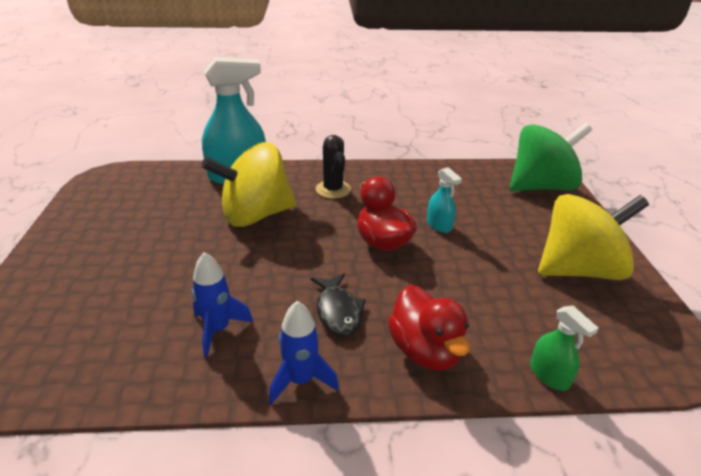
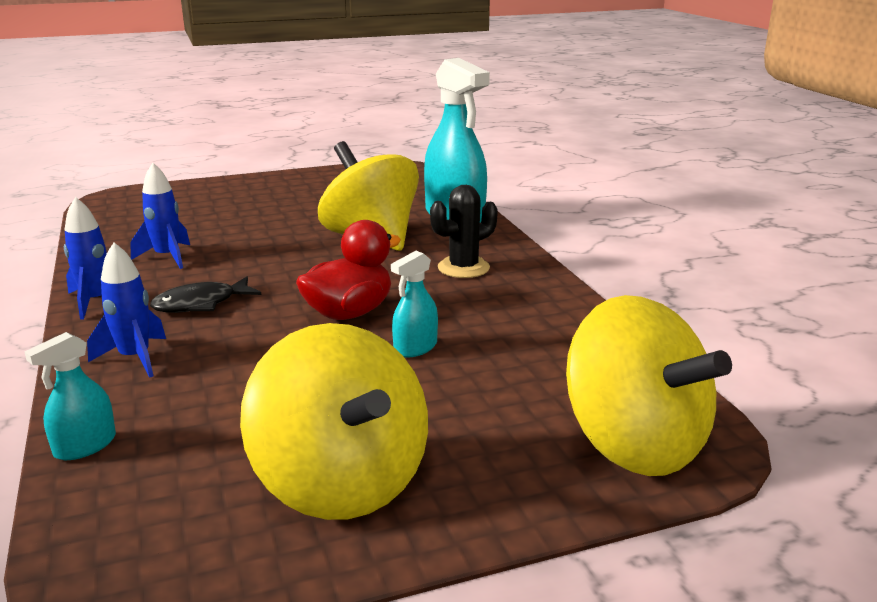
camera: 75 degrees right, 10 degrees down
(425, 351) = (135, 358): red duck -> blue rocket
(541, 187) = (634, 444): green spinning top -> yellow spinning top
(549, 375) = (85, 446): green spray bottle -> turquoise spray bottle

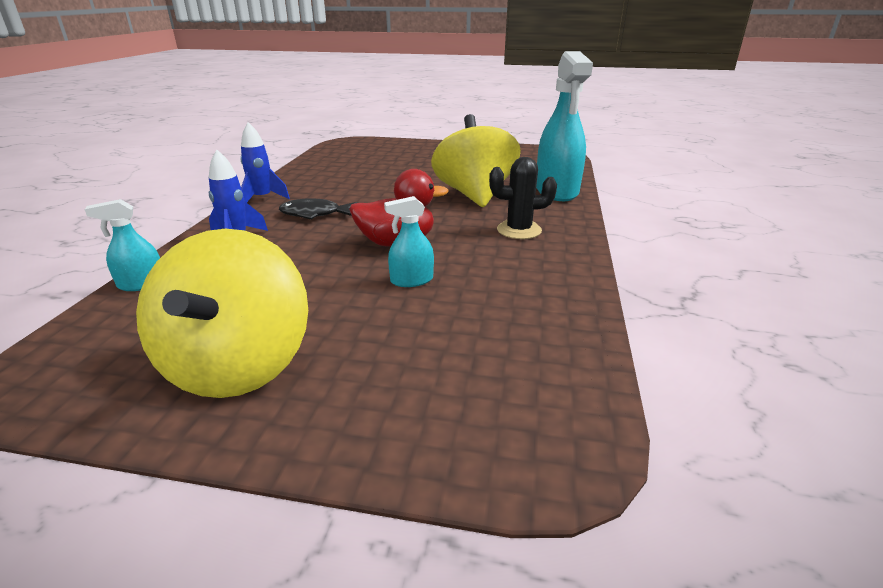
camera: 30 degrees right, 5 degrees up
(167, 257) = (333, 181): blue rocket -> none
(634, 444) = (496, 426): yellow spinning top -> none

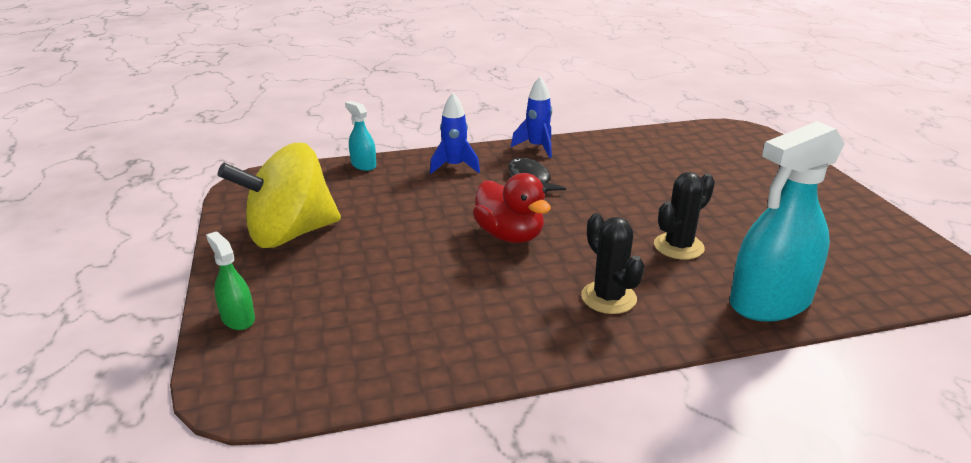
camera: 65 degrees right, 0 degrees up
(402, 439) = (238, 318): none -> green spray bottle
(411, 280) = (444, 263): turquoise spray bottle -> none
(474, 195) = (678, 246): yellow spinning top -> black cactus

